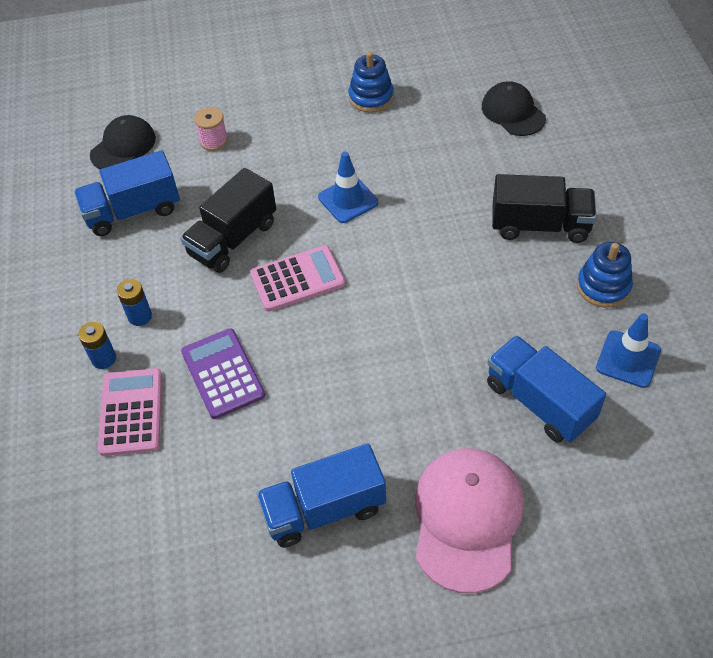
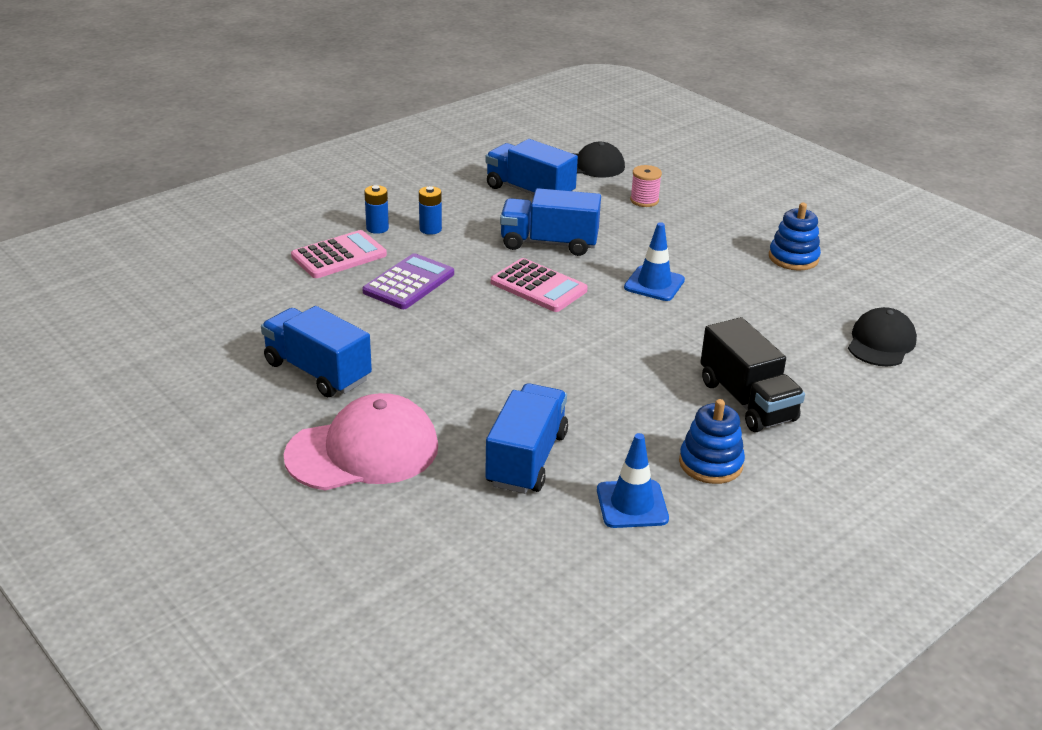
camera: 55 degrees right, 20 degrees down
(233, 239) = (549, 243): black truck -> blue truck

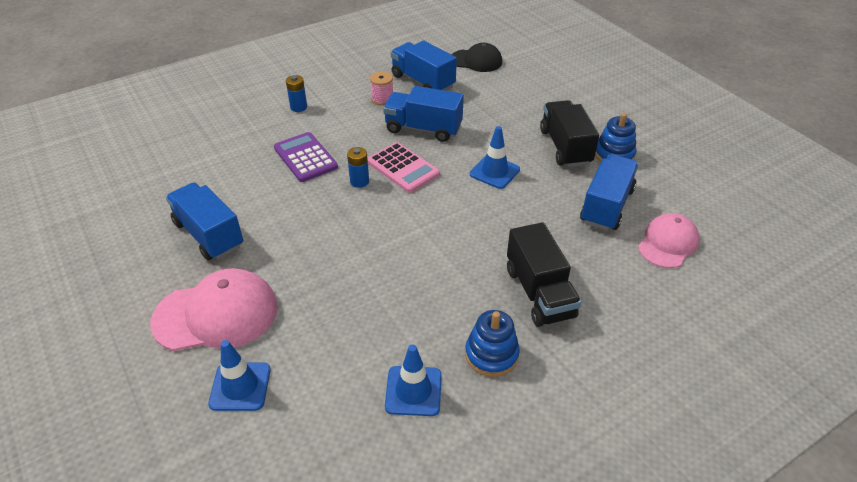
camera: 10 degrees right, 10 degrees up
(339, 256) = (262, 130): pink calculator -> none
(409, 283) = (305, 158): purple calculator -> purple calculator turned 75 degrees counterclockwise
(423, 518) = (240, 386): none -> blue traffic cone
(430, 229) = (337, 110): blue battery -> blue battery (359, 181)
(526, 459) = (341, 335): blue truck -> blue truck (606, 206)
(644, 200) = (508, 94): pink spool -> pink spool (382, 99)
(732, 253) = (565, 147): none -> black truck
(881, 342) = (668, 243): black cap -> pink cap

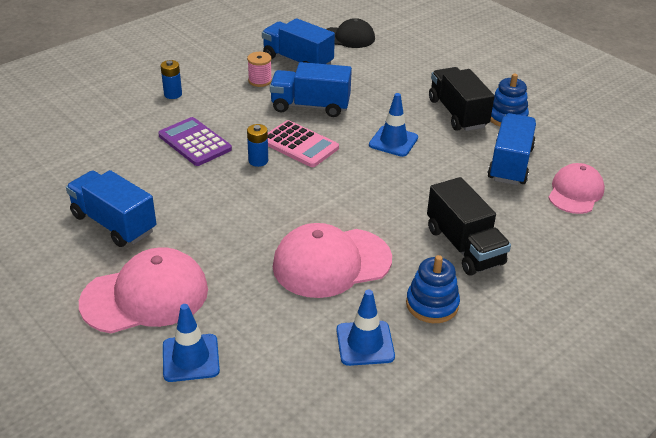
camera: 10 degrees left, 5 degrees down
(402, 297) = (331, 263): none -> pink cap

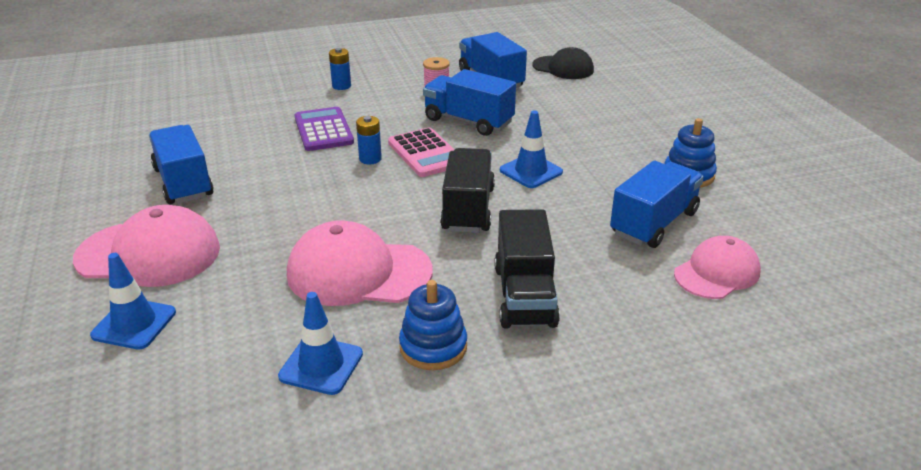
camera: 25 degrees right, 5 degrees down
(457, 113) = (630, 159): black truck -> black truck (468, 209)

